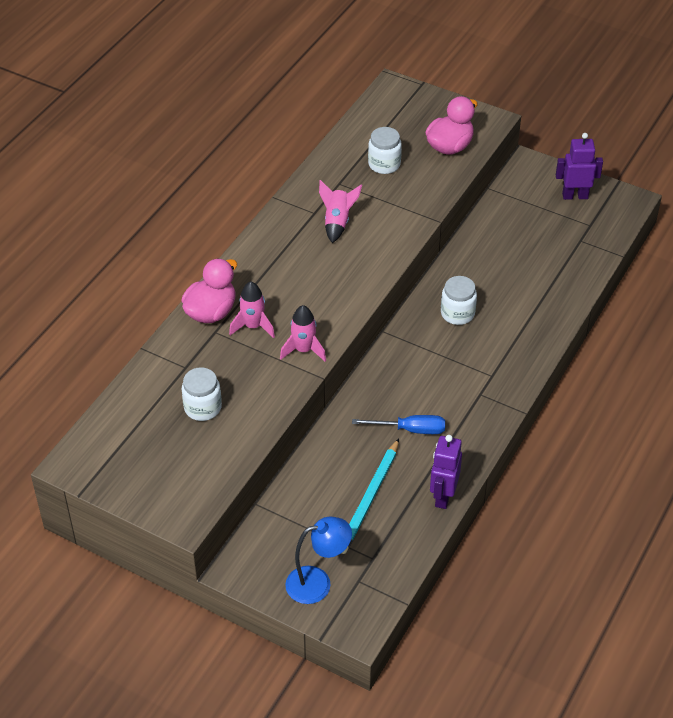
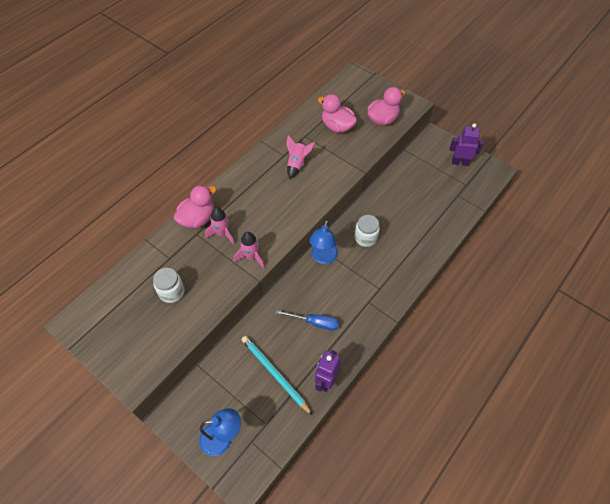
camera: 10 degrees right, 10 degrees up
(369, 499) = (275, 374): turquoise pencil -> turquoise pencil turned 105 degrees clockwise
(384, 164) = (337, 126): white jar -> pink duck
(401, 347) = (323, 258): none -> blue lamp

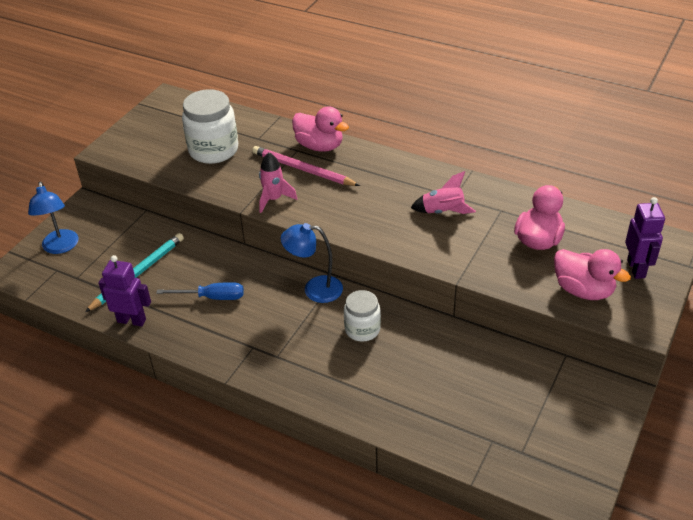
camera: 80 degrees right, 15 degrees down
(171, 292) = (213, 150): white jar -> white jar, size x1.65
(222, 233) = (303, 169): pink rocket -> pink pencil
(315, 322) = (212, 297): blue screwdriver -> blue screwdriver turned 90 degrees counterclockwise
(460, 162) = (572, 439): purple robot -> purple robot (636, 269)

